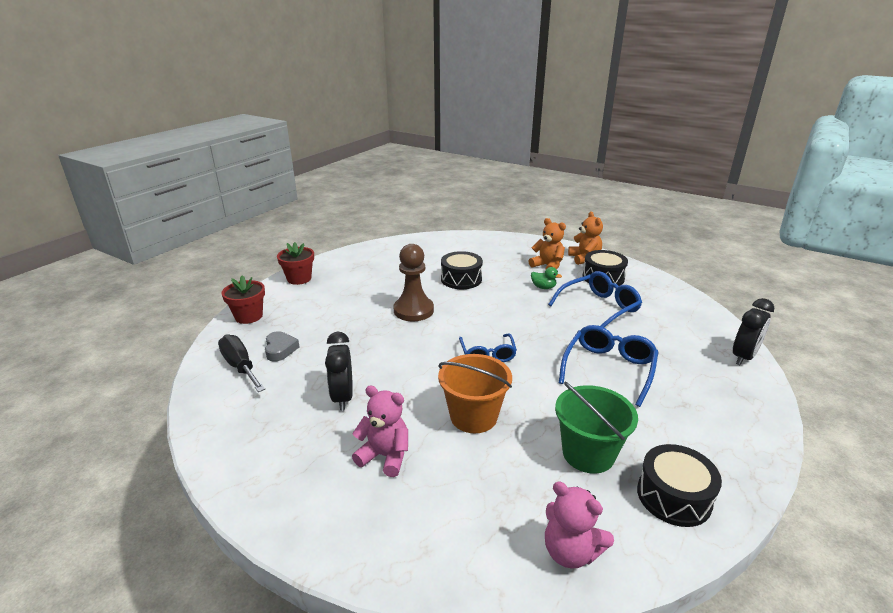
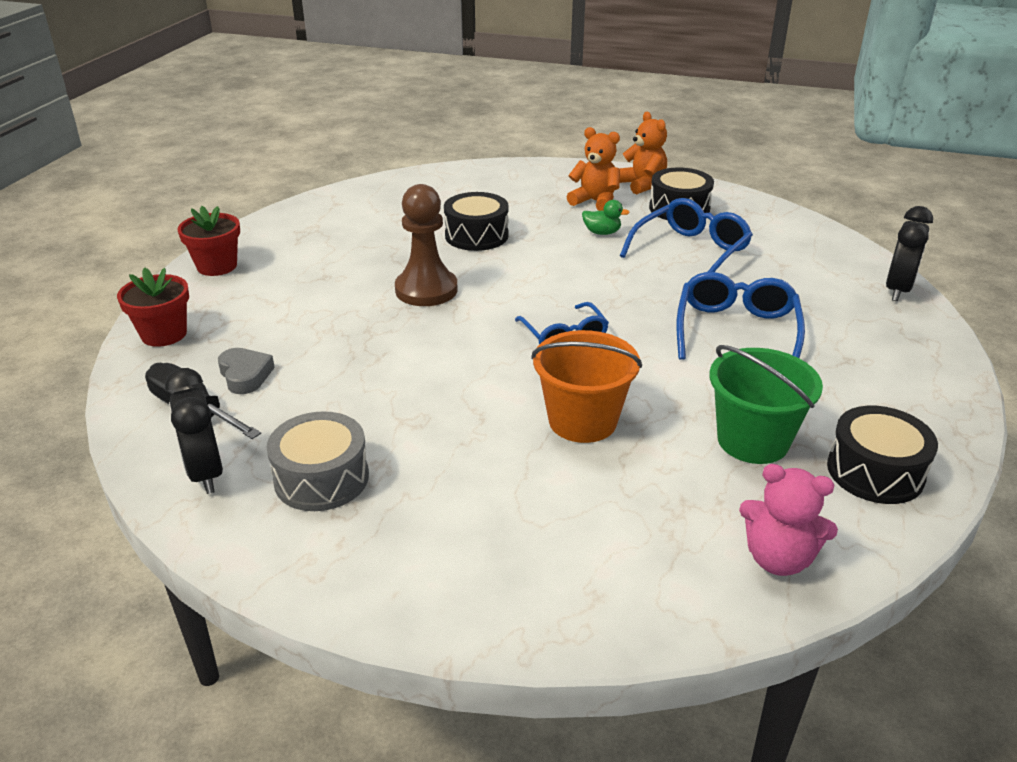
camera: 15 degrees left, 5 degrees up
(290, 425) = (321, 478): none -> grey drum
(343, 397) = (381, 427): black clock -> black clock (206, 473)
(385, 456) = (483, 493): pink teddy bear -> none

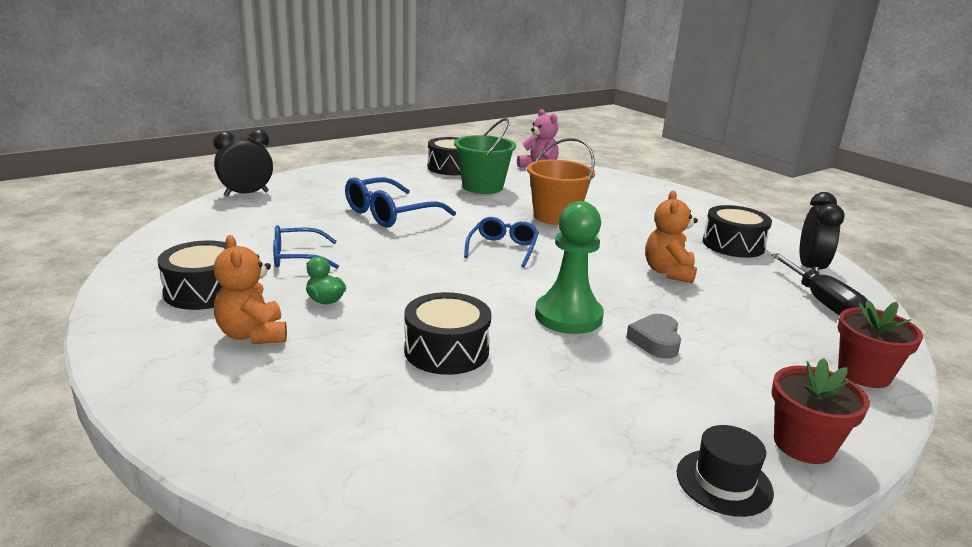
camera: 145 degrees left, 10 degrees down
(245, 375) = (776, 310): grey heart -> grey heart (655, 341)
(262, 233) = (724, 482): none -> black hat
(321, 478) = (733, 245): grey drum -> black drum
(426, 290) = (568, 316): brown pawn -> green pawn
(642, 185) = (157, 332): orange teddy bear -> orange teddy bear (668, 272)
(691, 251) = (297, 257): blue glasses -> blue glasses, size x0.66

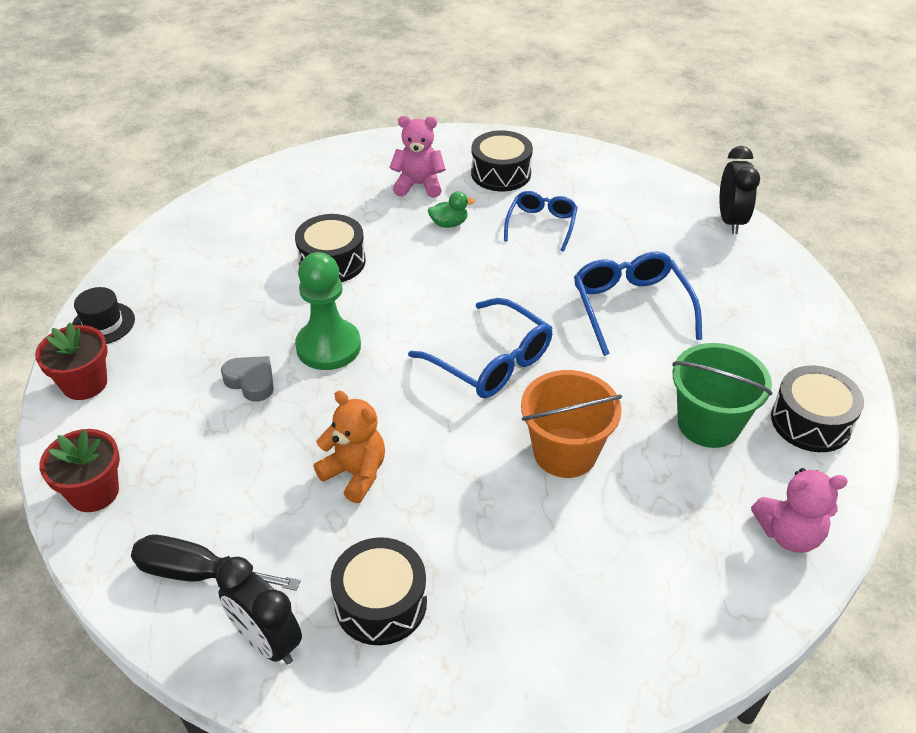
camera: 120 degrees right, 20 degrees up
(253, 335) = (418, 185): orange teddy bear -> pink teddy bear
(503, 248) = (491, 361): blue glasses -> blue glasses, size x1.52

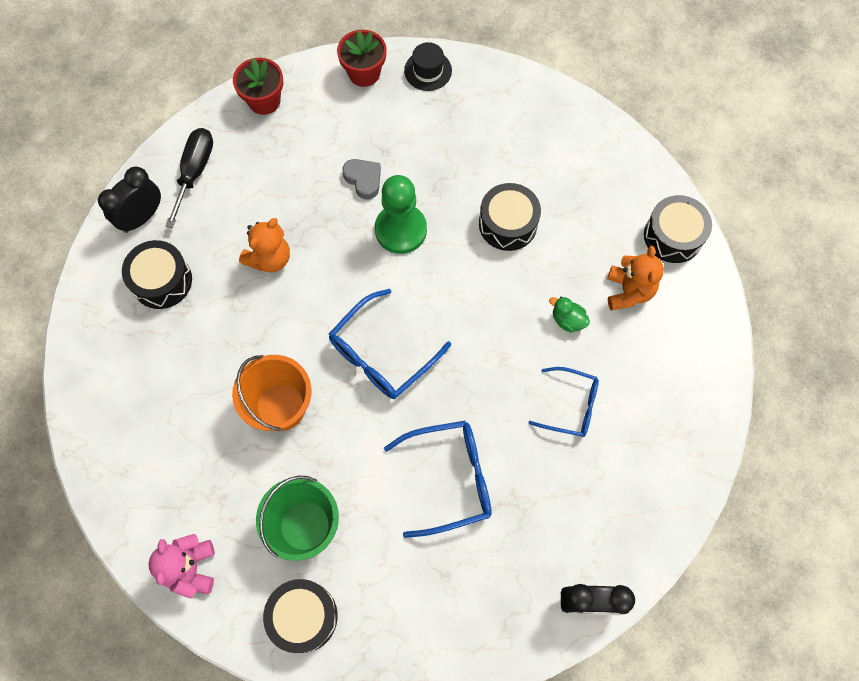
camera: 90 degrees right, 25 degrees up
(251, 381) = (363, 180): grey heart -> grey heart turned 75 degrees counterclockwise
(418, 185) = (628, 291): pink teddy bear -> orange teddy bear
(449, 224) = (567, 320): green duck -> green duck turned 135 degrees clockwise
(501, 173) = (655, 370): black drum -> black drum (673, 236)

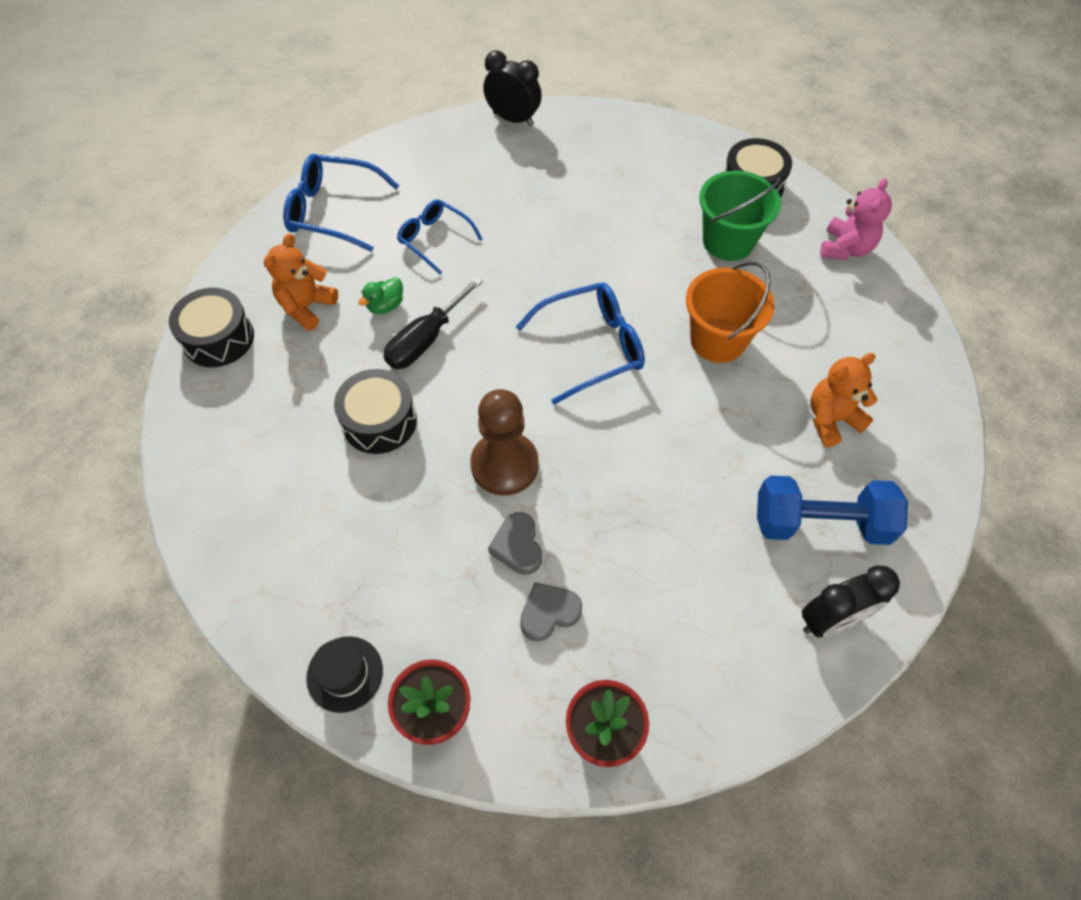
camera: 155 degrees left, 10 degrees down
(162, 281) = (820, 523): black drum -> blue dumbbell
(195, 172) = (741, 657): black screwdriver -> black screwdriver (425, 340)
(270, 258) = (676, 495): orange teddy bear -> orange teddy bear (831, 419)
(324, 149) = (549, 613): none -> grey heart
(400, 230) = (504, 465): green pawn -> brown pawn
(450, 478) = (578, 228): blue glasses -> blue glasses (332, 211)
(567, 320) = (385, 306): green duck -> green duck turned 75 degrees clockwise

